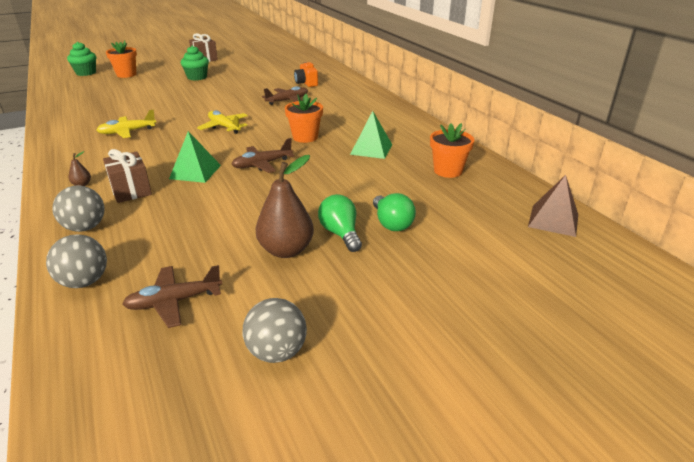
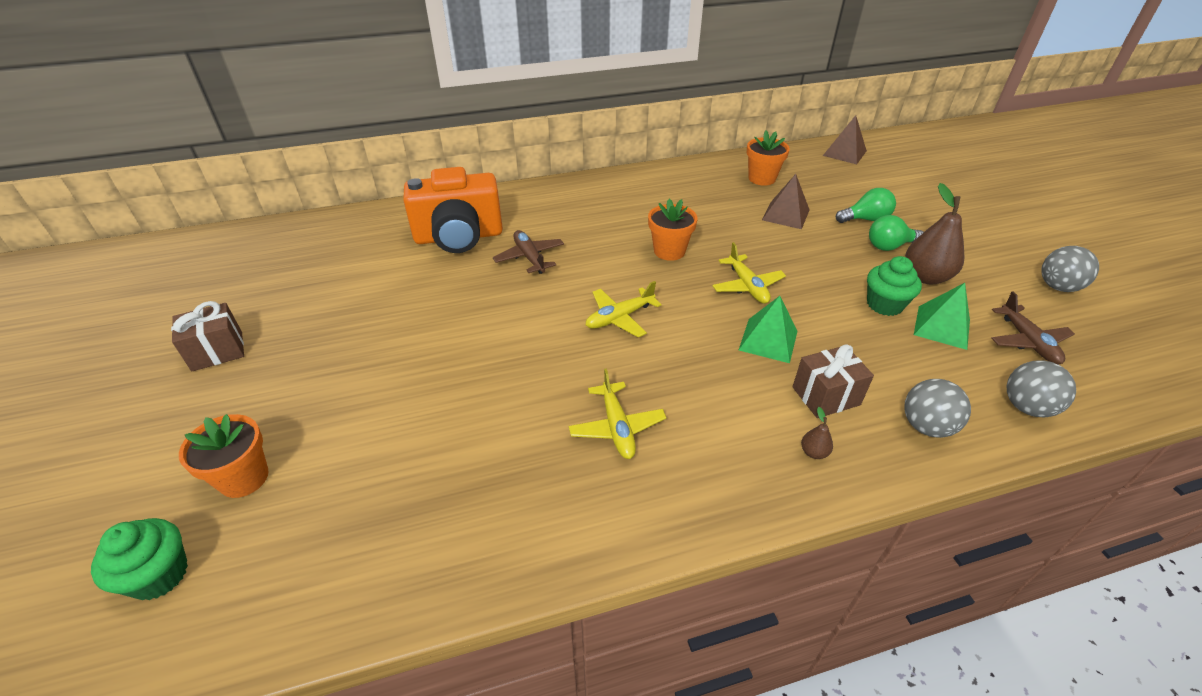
camera: 80 degrees left, 10 degrees up
(197, 77) = (347, 357): green cupcake -> green cupcake (884, 304)
(262, 164) = (747, 286): brown plane -> yellow plane
(306, 83) = (459, 237): orange camera -> orange camera, size x2.12
(371, 149) = (709, 211): green pyramid -> green pyramid (942, 327)
(381, 181) = (786, 215): none -> brown pyramid

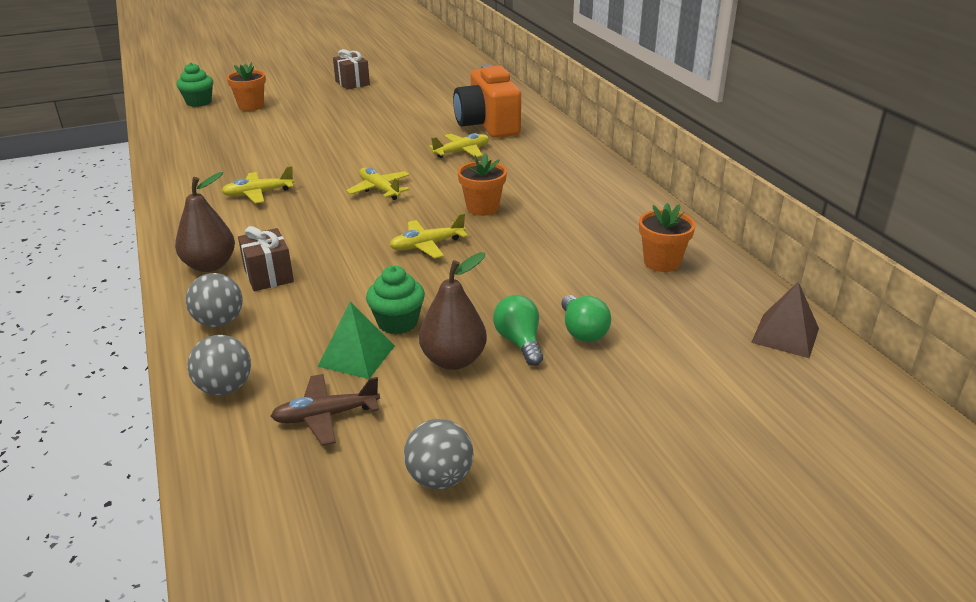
camera: 85 degrees right, 10 degrees down
(529, 257) = (462, 152): brown plane -> yellow plane
(768, 340) = (345, 253): green pyramid -> none
(786, 215) = (575, 274): brown pyramid -> none
(813, 452) = (210, 265): brown pear -> brown pear, size x2.31

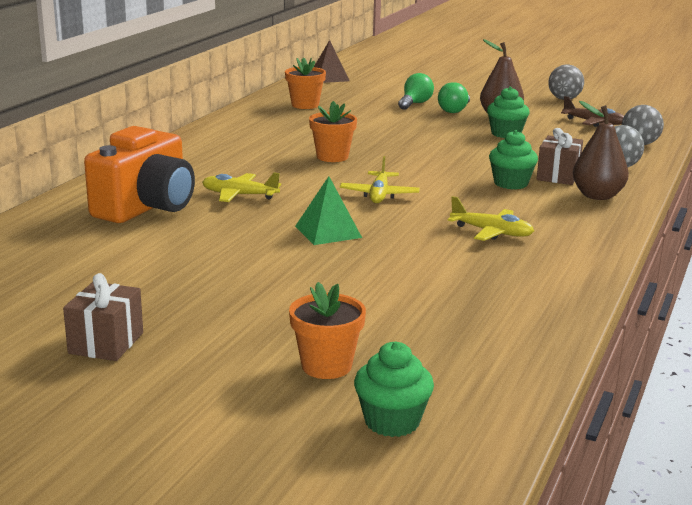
camera: 135 degrees left, 10 degrees down
(300, 246) = (511, 183): none -> green cupcake
(357, 356) = (549, 132): green pyramid -> green pyramid (328, 231)
(427, 245) = (419, 154): yellow plane -> none

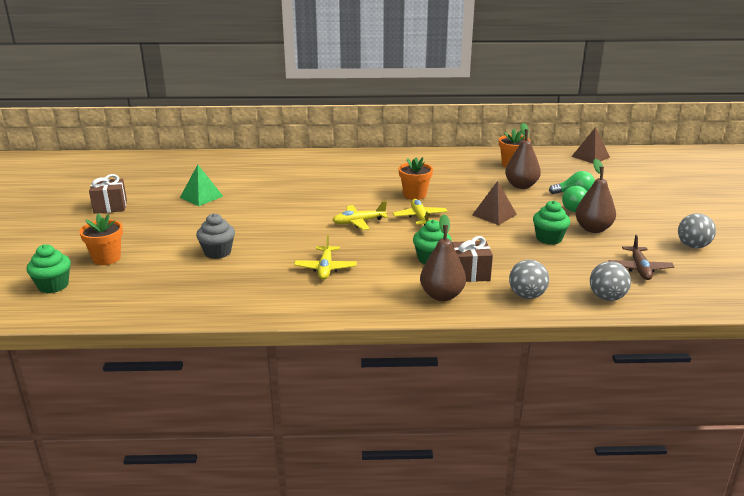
camera: 65 degrees right, 5 degrees up
(146, 207) = (277, 172): orange camera -> none
(239, 195) = (317, 187): yellow plane -> yellow plane (420, 218)
(328, 231) = (282, 221): green pyramid -> green pyramid (201, 197)
(367, 114) = (521, 186): none -> brown pear
(386, 283) = (217, 252): none -> grey cupcake
(428, 139) = (494, 214): none -> brown pyramid

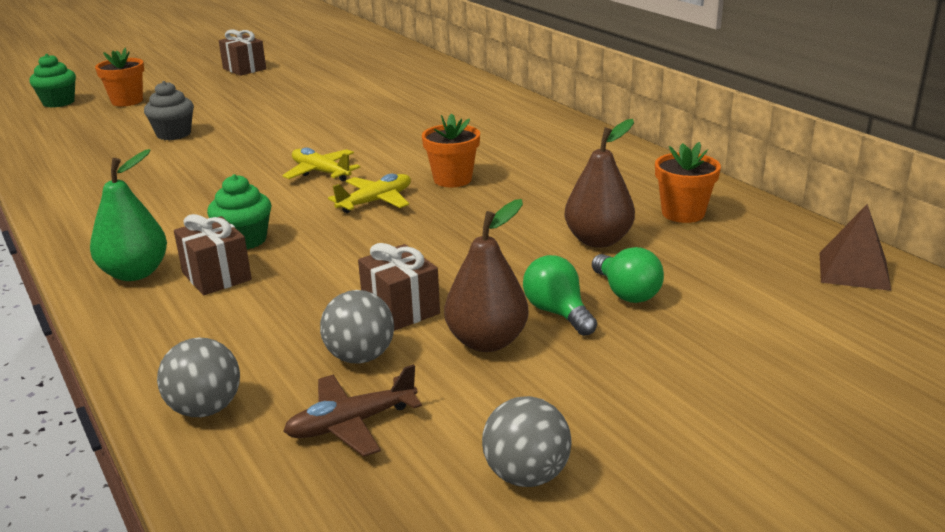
camera: 60 degrees right, 0 degrees up
(201, 197) = (309, 89): green pyramid -> none
(325, 268) = (170, 190): yellow plane -> none
(442, 295) = (135, 273): brown pear -> green pear
(494, 214) = (448, 246): brown pyramid -> none
(527, 295) = (170, 334): grey ball -> grey ball (360, 357)
(549, 238) = (400, 309): green cupcake -> brown gift

